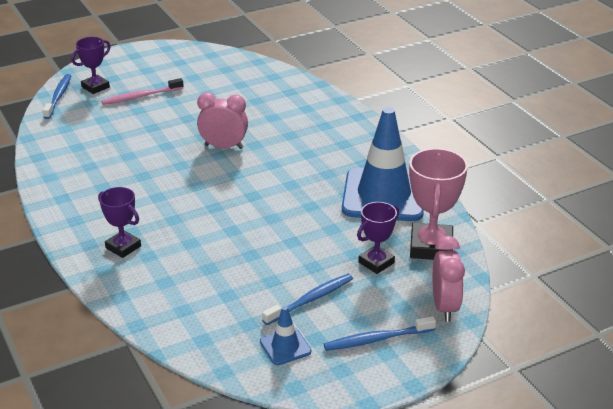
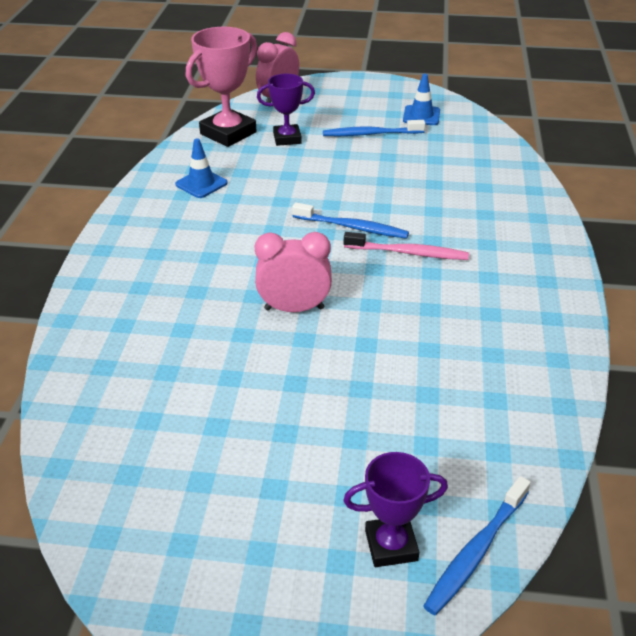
camera: 145 degrees left, 5 degrees up
(123, 247) = (506, 231): purple trophy -> none
(141, 96) = (327, 471): pink toothbrush -> pink toothbrush (408, 253)
(223, 147) = (294, 308): pink clock -> pink clock turned 135 degrees clockwise
(377, 339) = (350, 99): blue toothbrush -> blue toothbrush (352, 227)
(384, 195) = (201, 184): blue traffic cone -> blue traffic cone, size x0.43

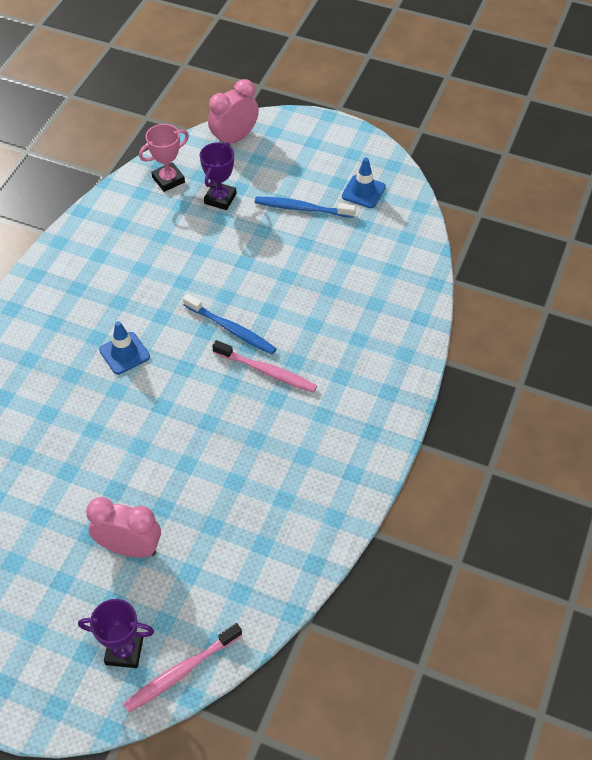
camera: 15 degrees right, 15 degrees up
(201, 184) = (120, 244): blue traffic cone -> blue traffic cone (124, 353)
(228, 133) = (168, 180): pink trophy -> pink trophy, size x0.62
(287, 138) = (220, 199): purple trophy -> purple trophy turned 75 degrees counterclockwise
(294, 308) = (144, 412): pink clock -> pink clock (130, 548)
(476, 551) = (181, 671): blue toothbrush -> pink toothbrush

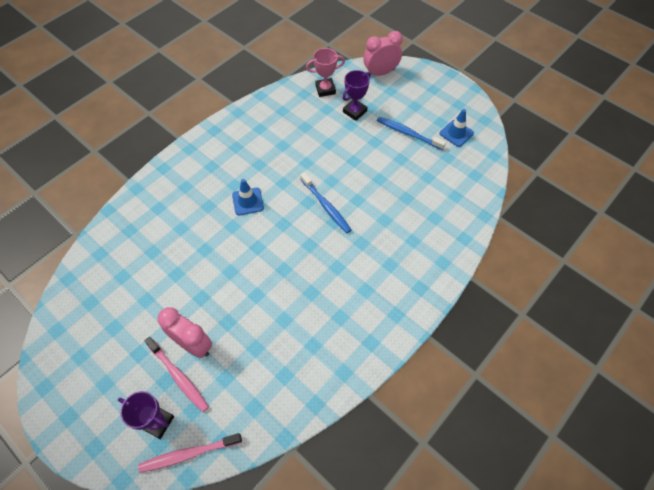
camera: 20 degrees right, 5 degrees up
(266, 371) = (338, 244): pink toothbrush -> pink toothbrush (178, 376)

